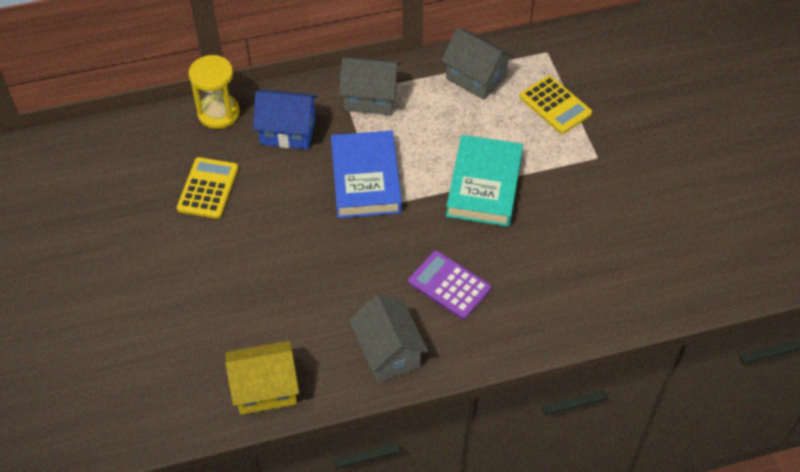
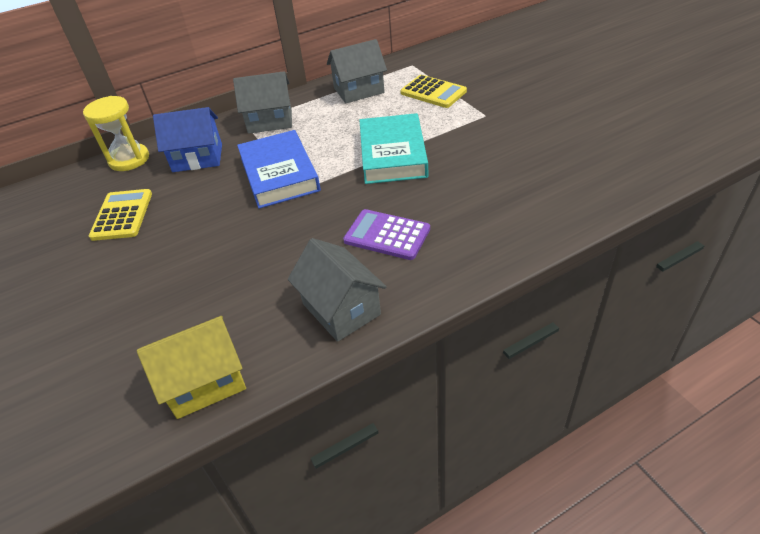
camera: 10 degrees left, 10 degrees down
(476, 78) = (359, 90): grey house -> grey house turned 45 degrees counterclockwise

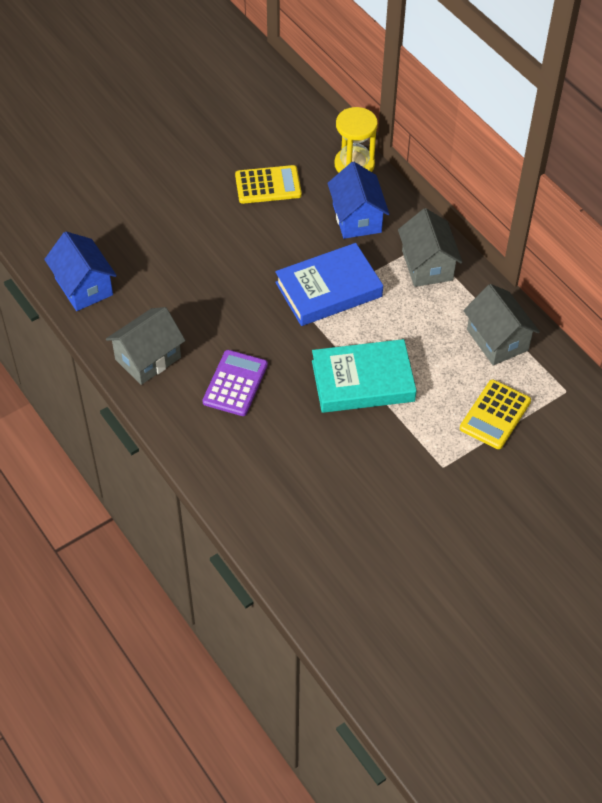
camera: 80 degrees right, 10 degrees up
(205, 382) = (84, 286): yellow house -> blue house

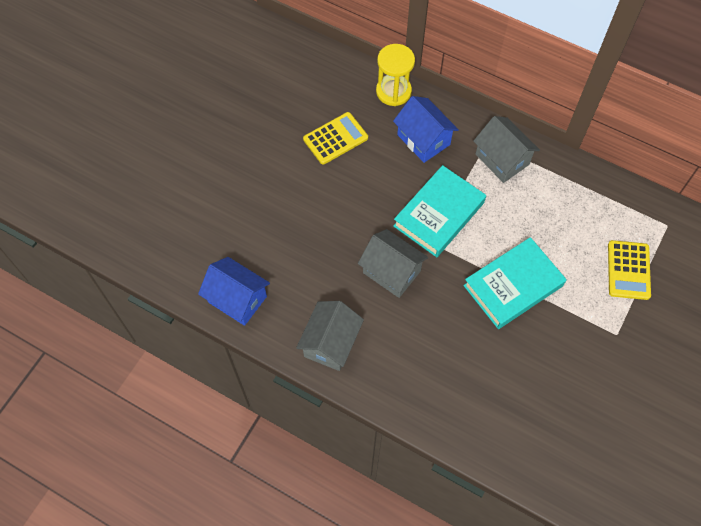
camera: 25 degrees left, 10 degrees up
(235, 383) = (415, 334): purple calculator -> none
(328, 289) = (439, 214): blue book -> turquoise book
(497, 340) = (592, 203): grey house -> grey house (391, 271)

